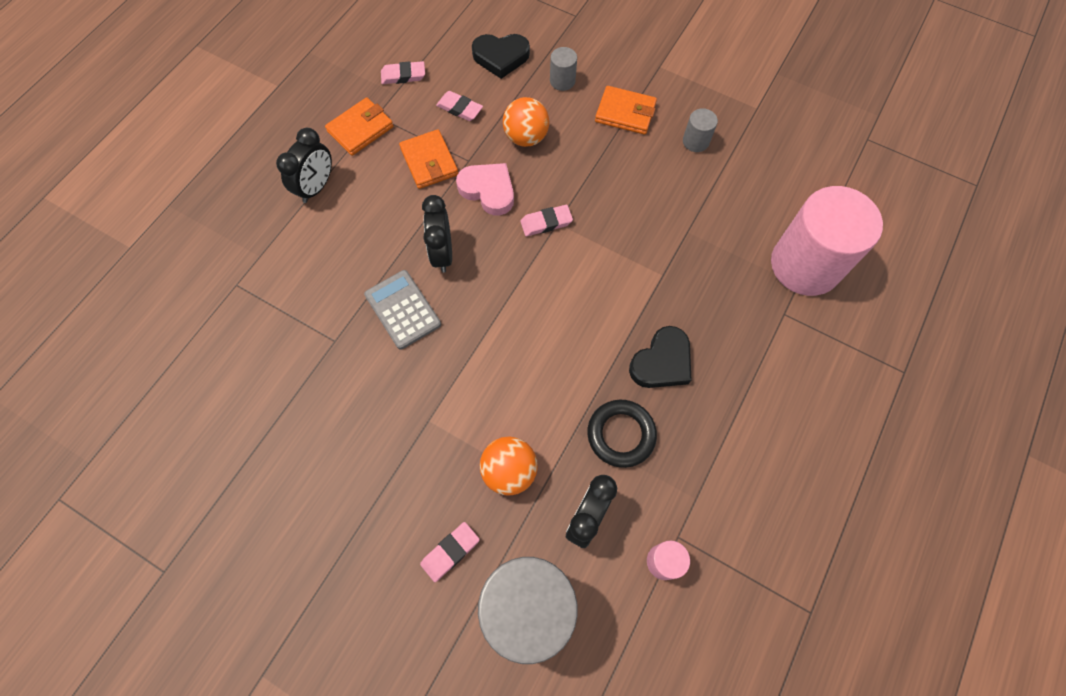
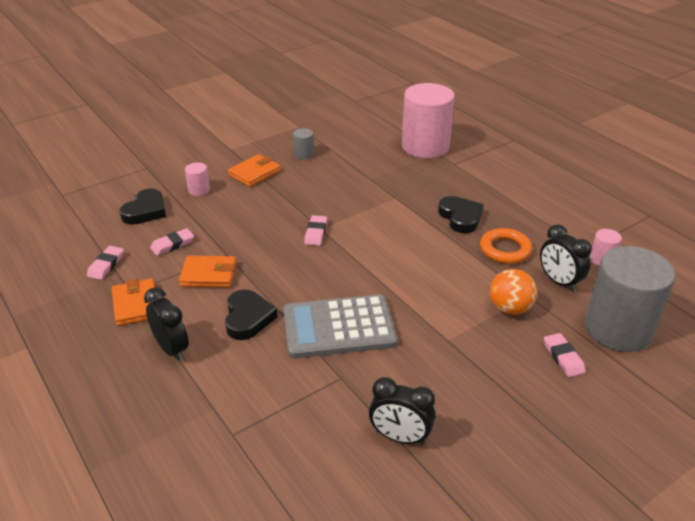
camera: 65 degrees left, 30 degrees down
(382, 225) = (248, 318): none -> black heart
(403, 309) = (338, 327): grey calculator -> grey calculator, size x1.58
(442, 253) = (302, 291): black clock -> black clock (400, 437)
(488, 190) = (264, 252): pink heart -> none
(526, 137) = (233, 220): orange ball -> none
(562, 81) = (199, 190): grey cylinder -> pink cylinder
(621, 434) = (505, 250): black ring -> orange ring

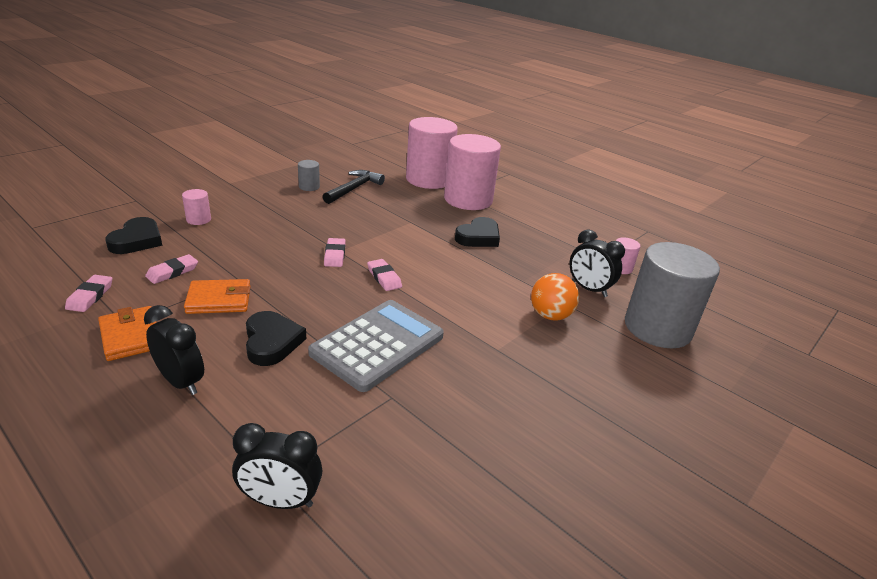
camera: 15 degrees left, 5 degrees down
(254, 173) = (259, 203): orange wallet -> none
(338, 327) = (378, 345): grey calculator -> grey calculator turned 150 degrees clockwise
(347, 157) = (354, 189): none -> black hammer
(400, 437) = (473, 456): black clock -> black clock (280, 501)
(460, 217) = (478, 237): black heart -> black heart turned 75 degrees clockwise
(461, 172) = (468, 199): none -> pink cylinder
(505, 250) = (529, 263): orange ring -> none
(563, 357) = (616, 358): pink eraser -> pink eraser (384, 277)

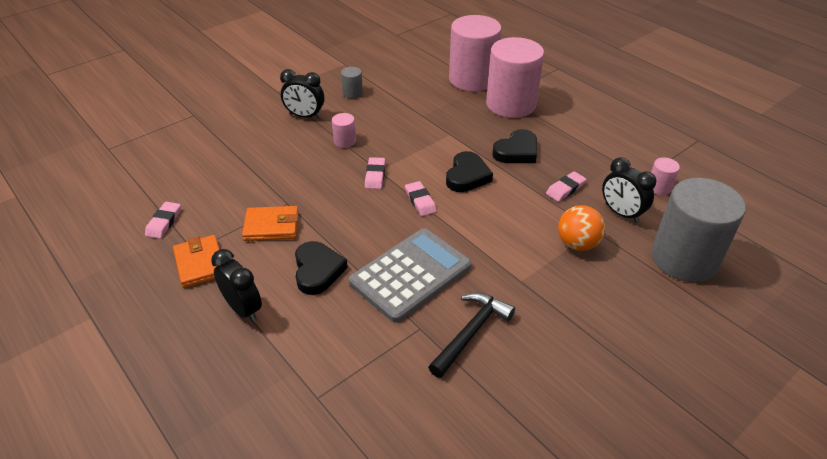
camera: 10 degrees right, 10 degrees up
(137, 240) = (198, 161): black heart -> black heart (467, 176)
(172, 272) = (230, 196): pink eraser -> pink eraser (565, 189)
(198, 219) = (250, 136): pink cylinder -> pink cylinder (345, 141)
(280, 501) = (325, 420): black clock -> black clock (305, 116)
(354, 189) = (396, 94): black hammer -> black hammer (471, 333)

